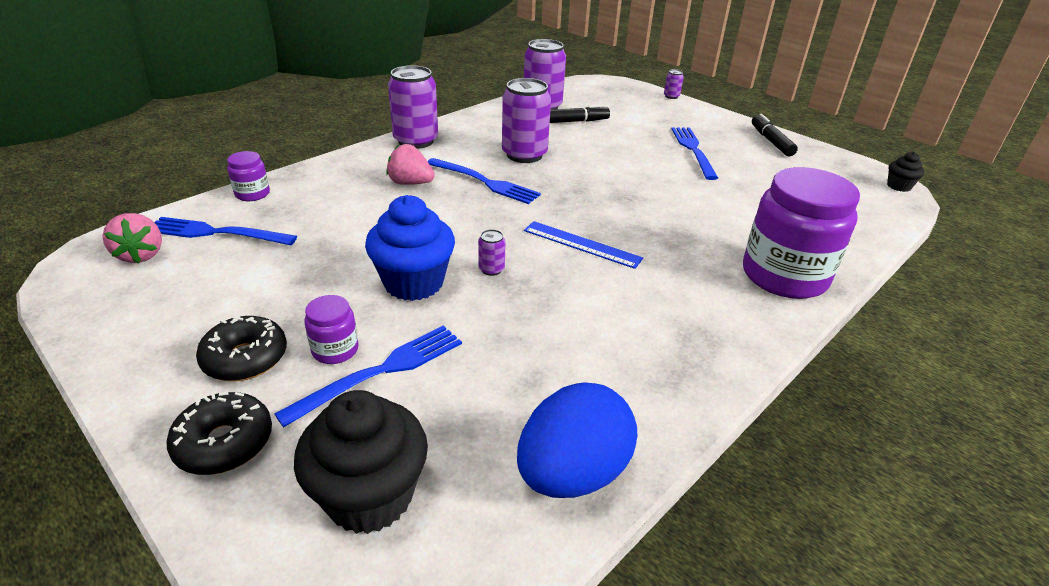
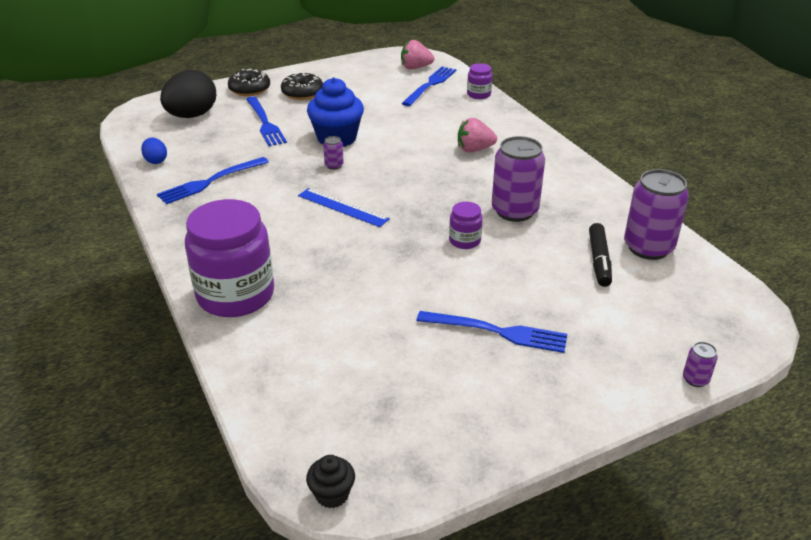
camera: 110 degrees right, 0 degrees up
(335, 350) = (291, 113): purple jar -> purple jar (464, 241)
(370, 496) = (192, 116): black cupcake -> black egg
(410, 183) = (474, 149): pink strawberry -> pink strawberry turned 135 degrees counterclockwise
(416, 141) = (559, 160): purple can -> none
(486, 182) = (463, 182): blue fork -> blue fork (209, 182)
(572, 473) = (156, 161): blue egg -> blue egg, size x0.48
(582, 244) = (342, 207): blue ruler -> blue ruler turned 75 degrees clockwise
(771, 141) = (508, 423): black marker -> none

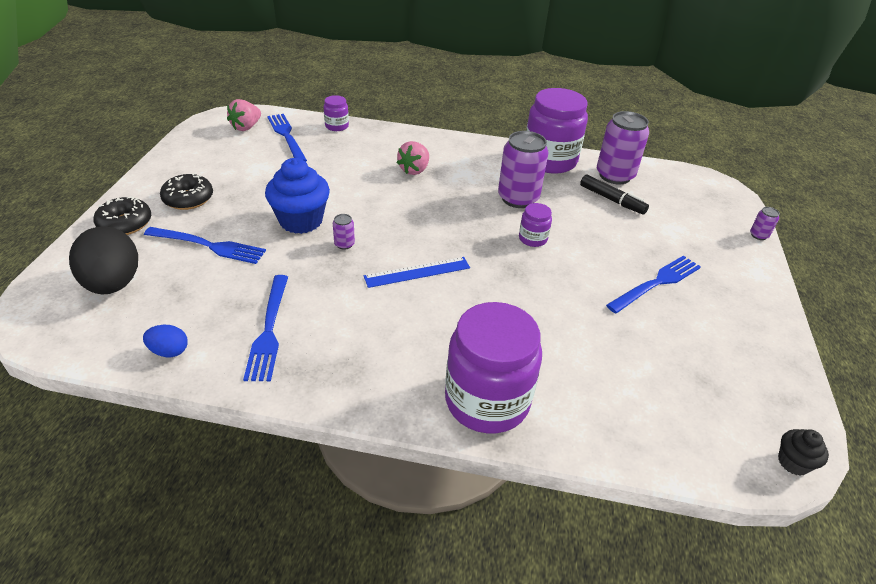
camera: 55 degrees left, 5 degrees up
(607, 203) = (549, 160): none -> purple jar

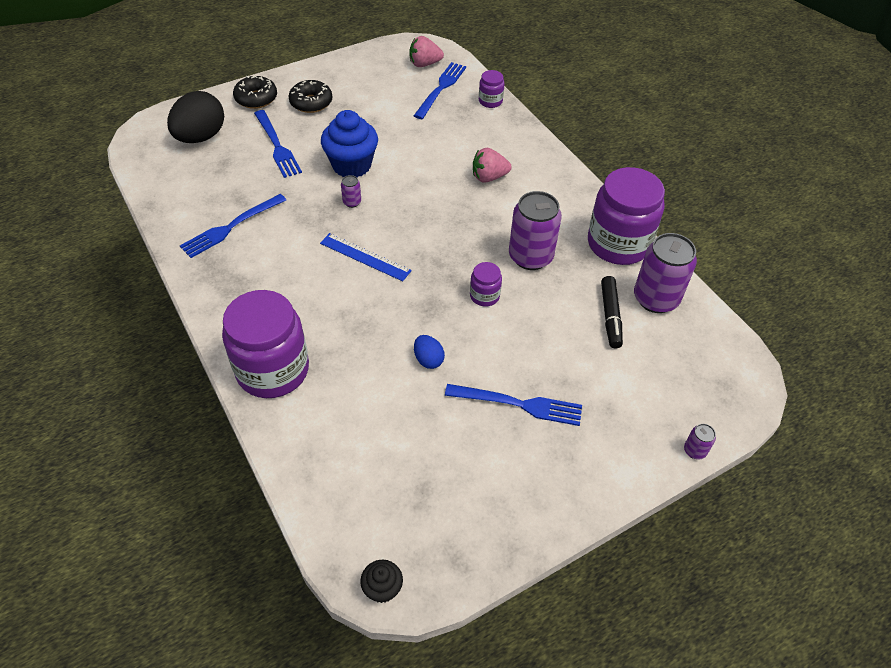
camera: 50 degrees right, 10 degrees up
(169, 351) = (172, 200): blue egg -> blue egg (428, 360)

